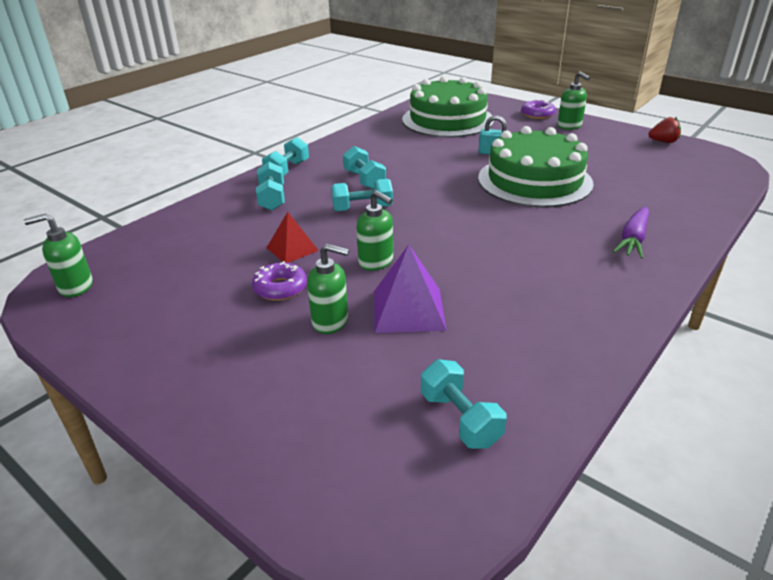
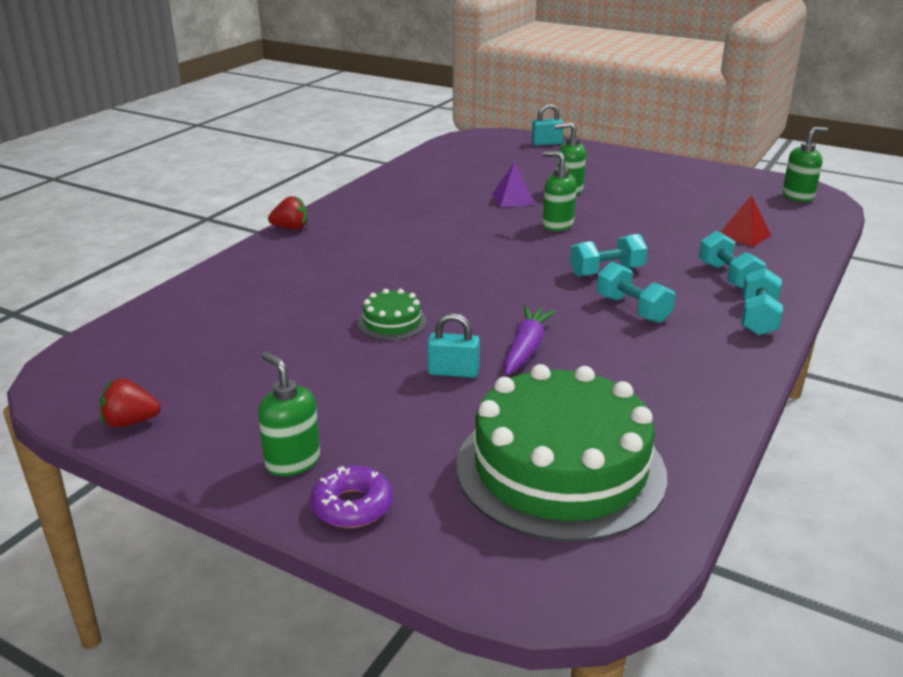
camera: 170 degrees right, 5 degrees down
(280, 288) = (626, 205): purple donut -> none
(286, 480) = (546, 143): none -> turquoise padlock
(292, 249) = (646, 230): red pyramid -> red pyramid (744, 235)
(408, 309) = (513, 199): purple pyramid -> purple pyramid, size x0.64
(460, 419) = (463, 161): turquoise dumbbell -> none
(534, 180) = (392, 322): green cake -> green cake, size x0.43
(633, 239) = (301, 257): purple carrot -> purple carrot (526, 349)
(667, 278) = (291, 228): none -> red strawberry

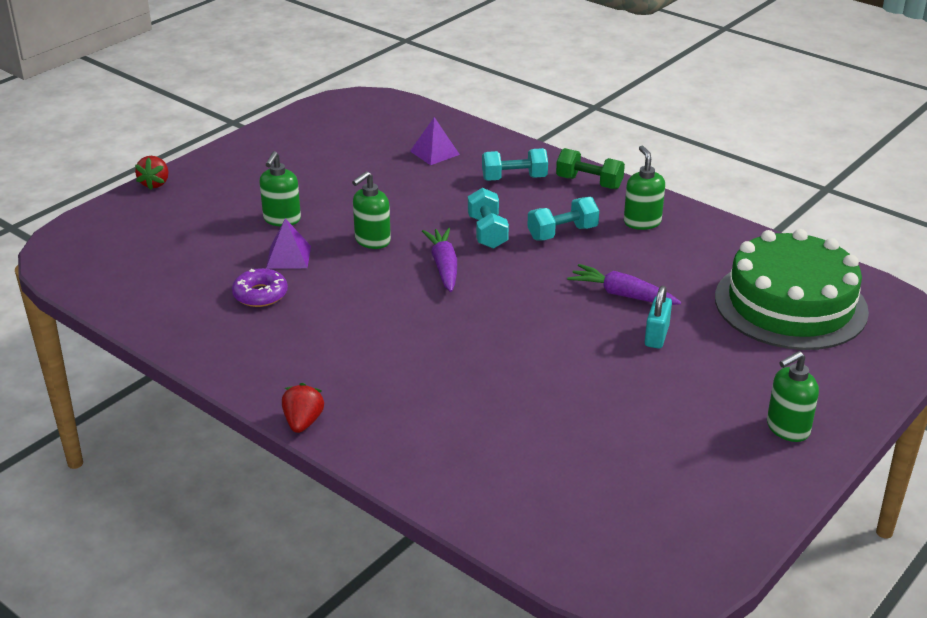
camera: 80 degrees left, 5 degrees up
(130, 422) = (729, 528): red strawberry -> red strawberry (155, 184)
(352, 506) = (840, 400): purple donut -> purple donut (260, 294)
(392, 322) = (562, 362): green cake -> none
(532, 257) = (444, 266): none -> purple carrot
(546, 143) = (122, 210): turquoise padlock -> none
(744, 235) = (434, 153): red pyramid -> purple pyramid
(758, 318) = (589, 183): turquoise dumbbell -> green dumbbell
(798, 196) = (360, 108): green soap dispenser -> green soap dispenser (642, 222)

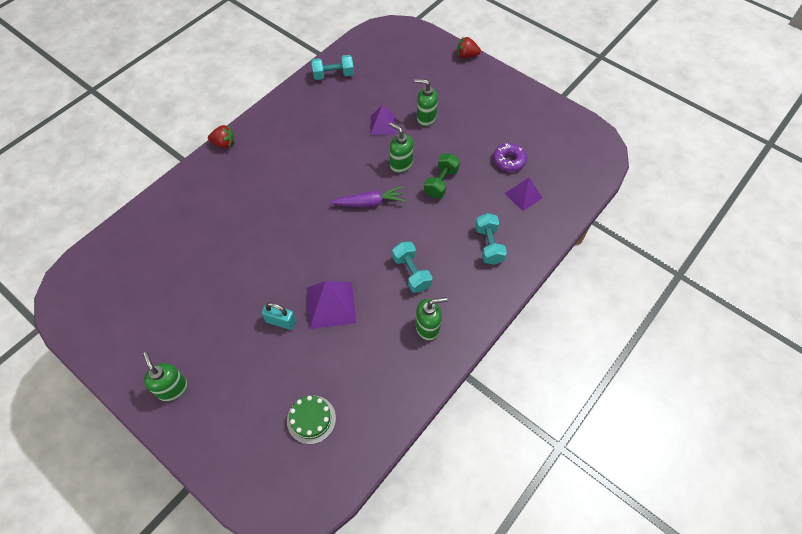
camera: 90 degrees right, 25 degrees up
(260, 294) = (343, 116): purple donut -> purple donut (509, 160)
(487, 232) = (412, 227): turquoise dumbbell -> turquoise dumbbell (333, 75)
(589, 183) = (486, 295): green dumbbell -> green dumbbell (441, 182)
(622, 295) = (331, 305): purple carrot -> purple pyramid
(790, 304) = (311, 419): green cake -> green cake, size x0.43

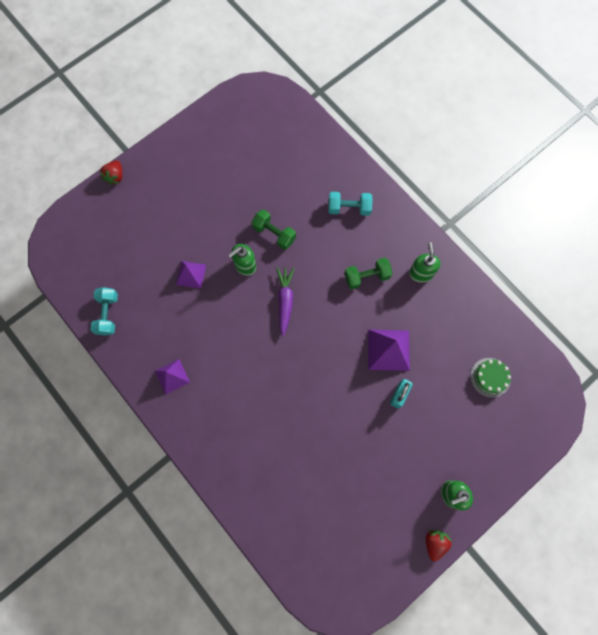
camera: 80 degrees left, 15 degrees up
(224, 143) = (180, 439): red strawberry -> red strawberry (434, 543)
(411, 273) = (366, 277): turquoise dumbbell -> green dumbbell
(426, 118) = (191, 232): green soap dispenser -> none
(509, 160) = (260, 170): purple donut -> none
(523, 195) = (302, 168): purple pyramid -> purple pyramid (172, 376)

